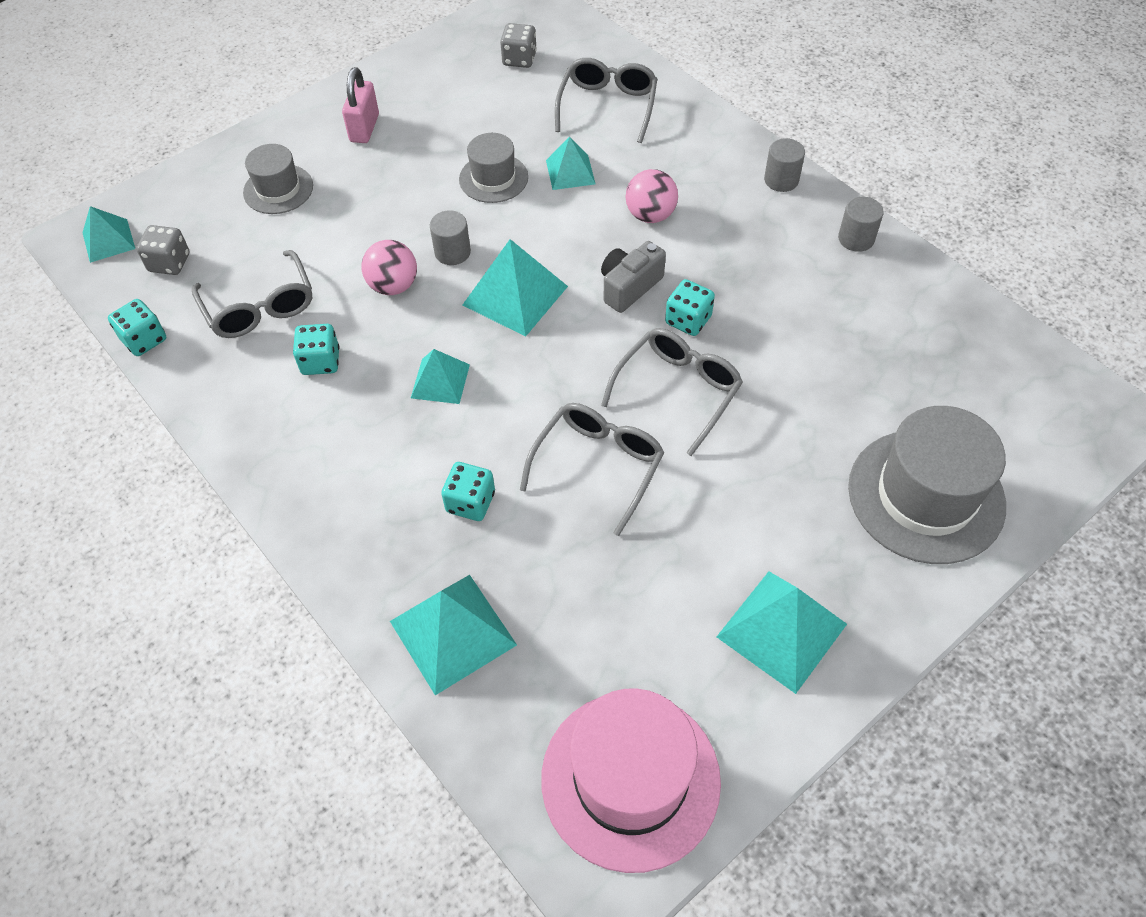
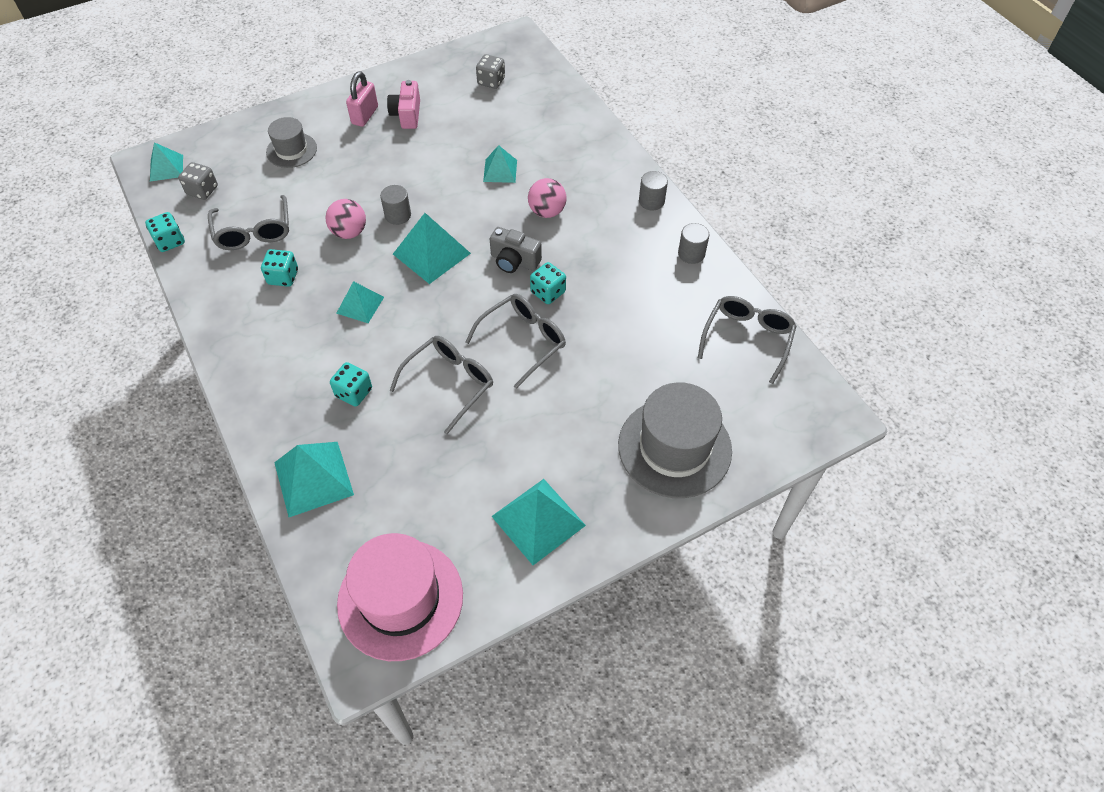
camera: 10 degrees right, 0 degrees up
(421, 119) = (407, 115): none -> pink camera
(493, 178) = (444, 166): grey hat -> none
(608, 106) = (543, 126): grey glasses -> grey glasses (747, 339)
(629, 287) = (514, 261): grey camera -> grey camera turned 120 degrees counterclockwise

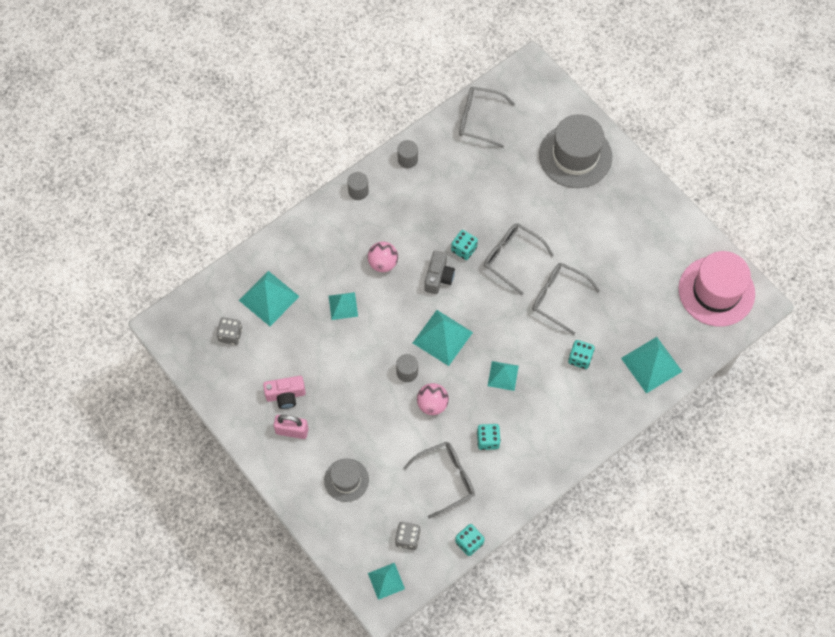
camera: 100 degrees left, 10 degrees up
(538, 521) = (646, 225): turquoise pyramid -> turquoise pyramid (269, 298)

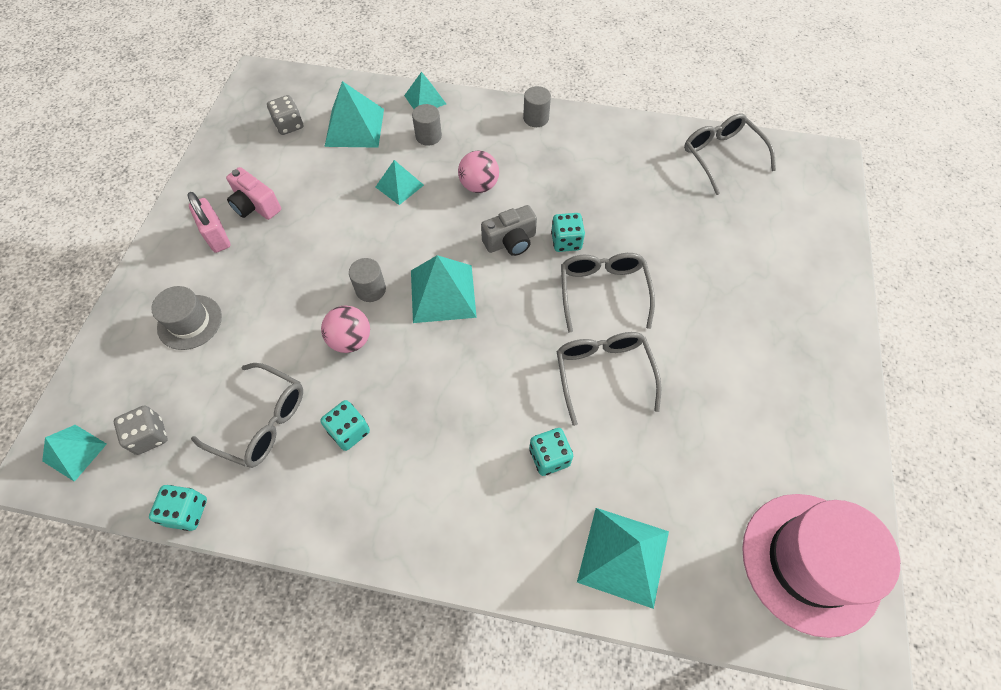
camera: 50 degrees right, 5 degrees down
(407, 159) = (611, 131): grey cylinder -> grey cylinder (428, 136)
(503, 375) = (449, 386): turquoise pyramid -> turquoise pyramid (425, 99)
(575, 156) = (789, 265): grey hat -> none

